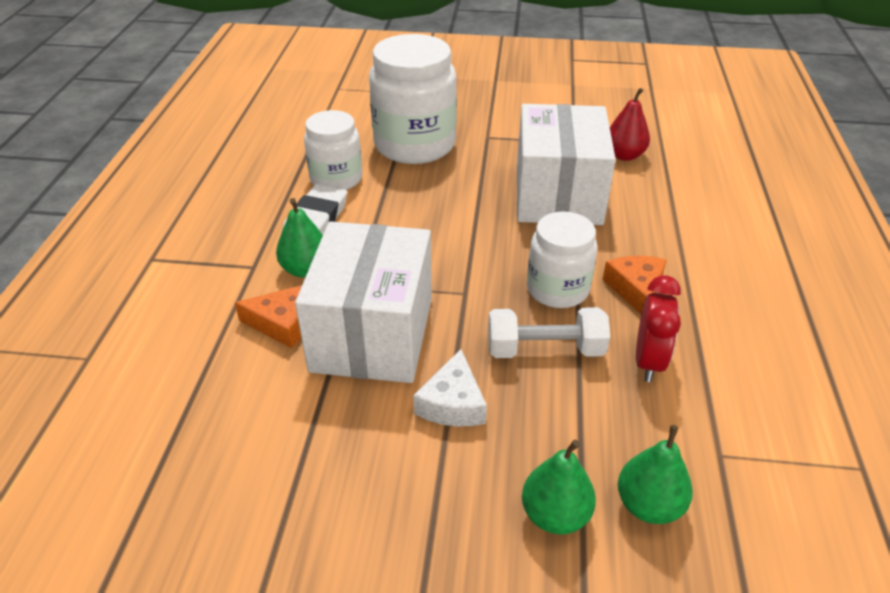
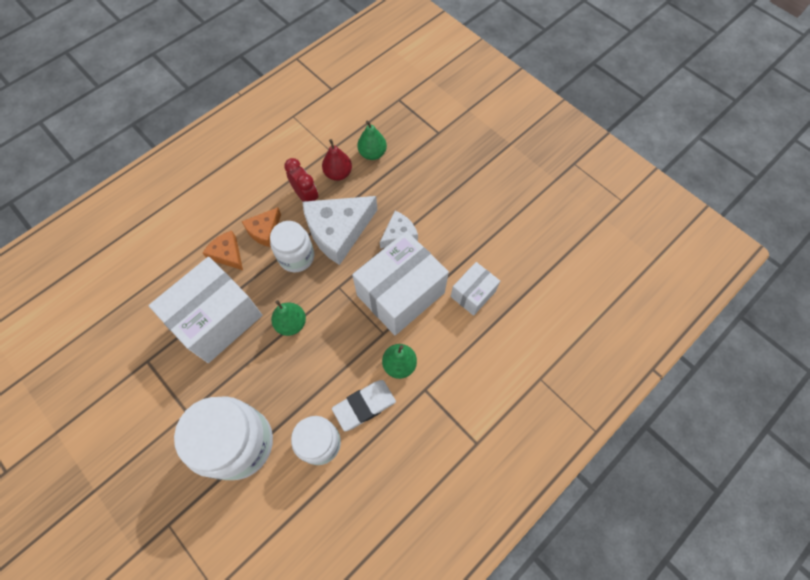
camera: 140 degrees left, 25 degrees up
(260, 397) = (473, 294): none -> white box
(282, 323) = (436, 332): orange cheese -> orange cheese (227, 254)
(545, 349) = (338, 231): white dumbbell -> white cheese
(555, 515) = (405, 171): green pear -> green pear (291, 323)
(624, 155) = (139, 323): red pear -> red pear (338, 173)
(648, 361) = (306, 196): red clock -> red clock turned 90 degrees clockwise

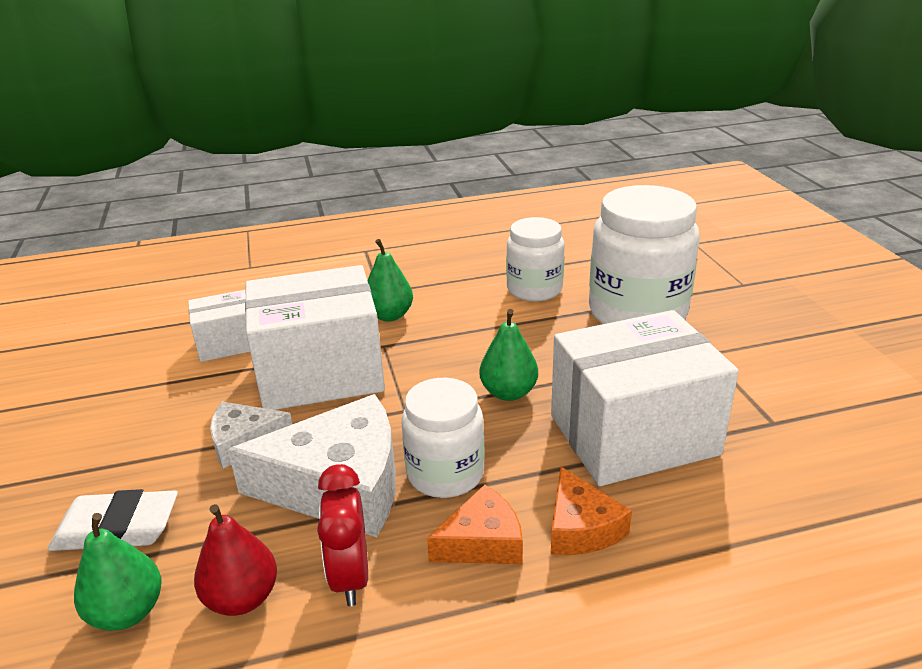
camera: 150 degrees left, 35 degrees down
(364, 406) = (461, 299): white eraser -> white eraser (117, 528)

